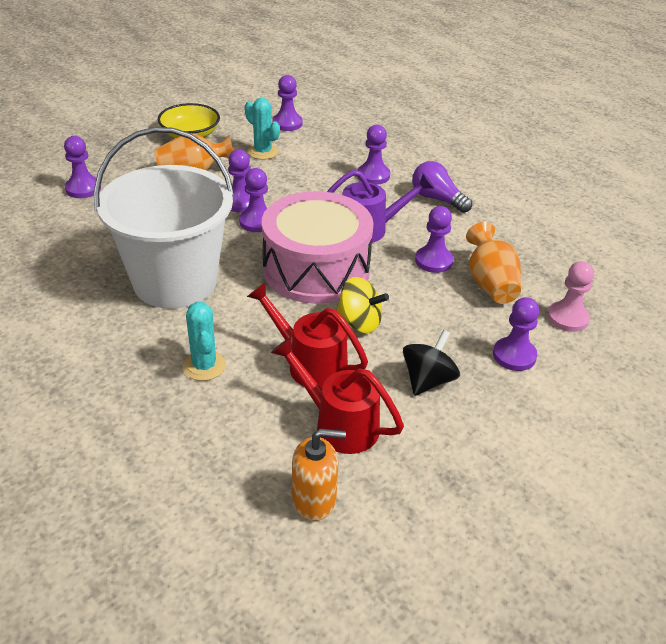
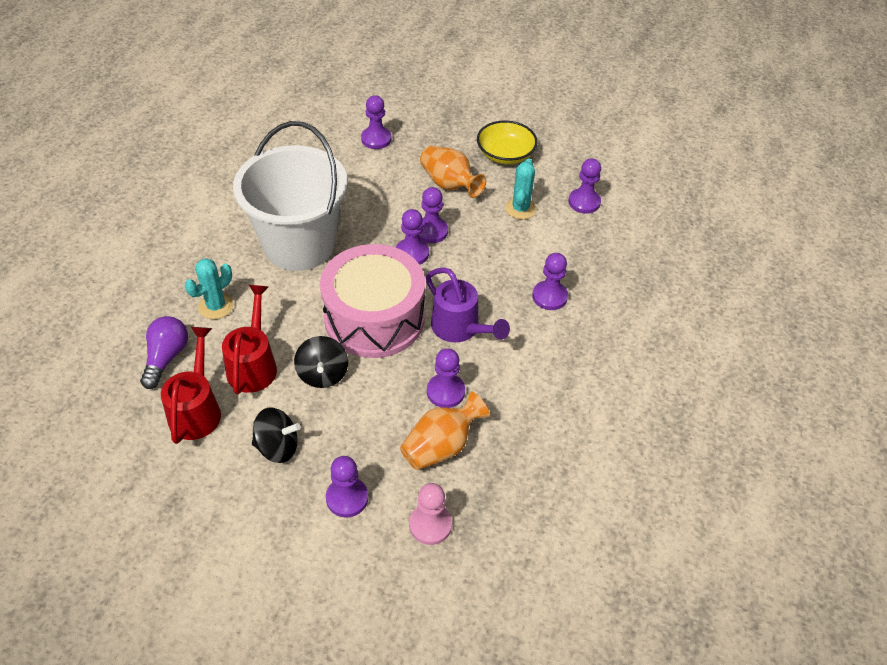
camera: 60 degrees right, 10 degrees up
(314, 499) = (115, 426): orange soap dispenser -> none
(359, 322) = (323, 374): yellow spinning top -> black spinning top
(437, 199) = (550, 358): purple light bulb -> purple light bulb (166, 358)

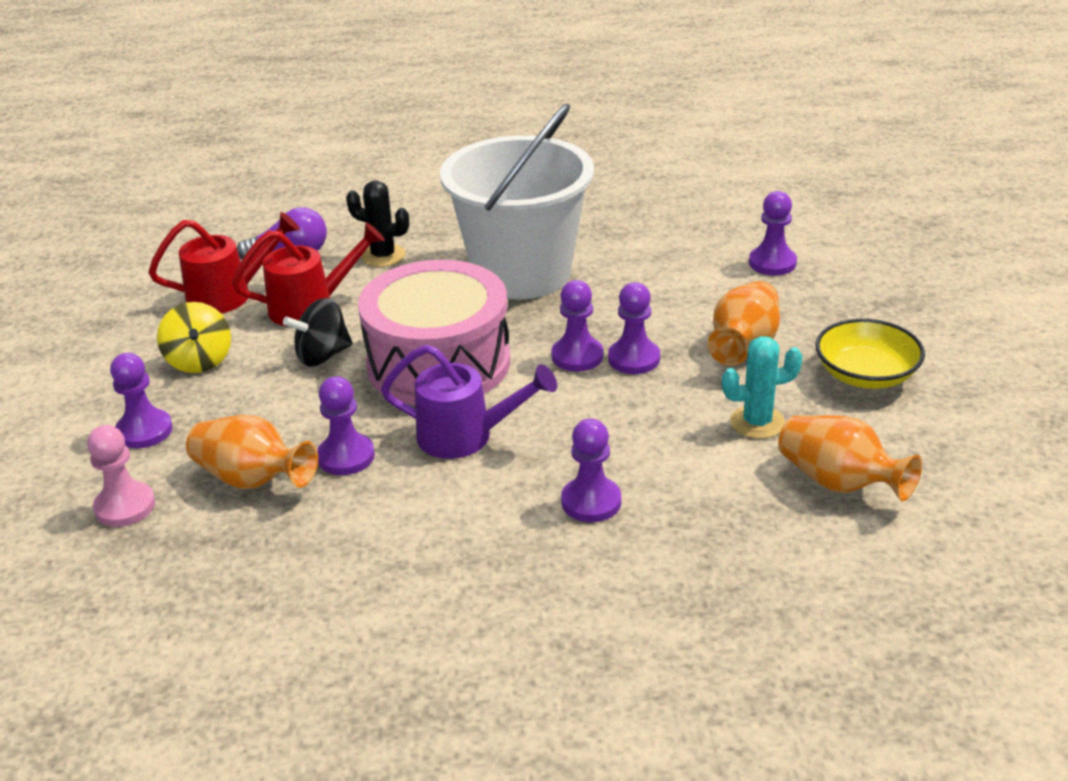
camera: 70 degrees right, 15 degrees down
(216, 306) = (383, 256): turquoise cactus -> black cactus
(277, 447) = (199, 361): black spinning top -> yellow spinning top
(460, 329) = (466, 436): purple watering can -> purple watering can turned 105 degrees counterclockwise
(584, 202) = (839, 482): purple pawn -> orange vase

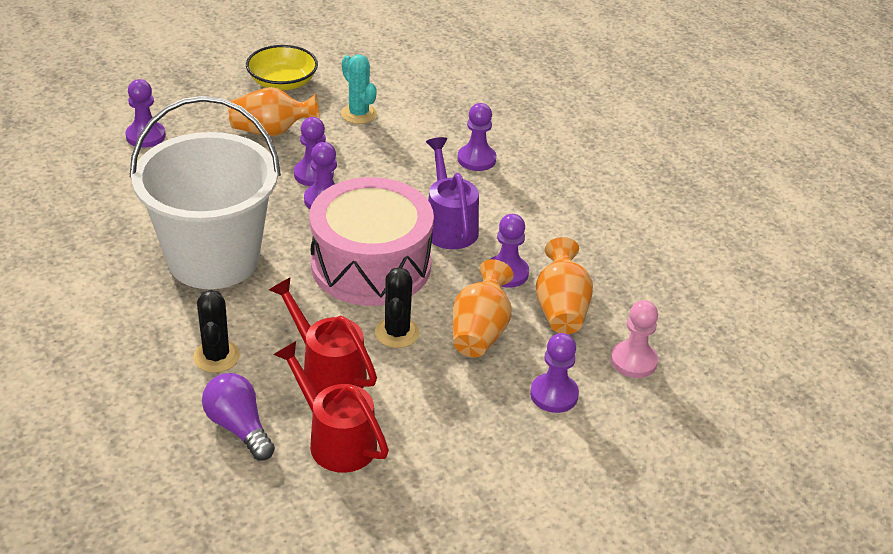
camera: 120 degrees left, 5 degrees up
(199, 361) = (447, 408): yellow spinning top -> none
(323, 356) = (397, 333): black spinning top -> black cactus
(839, 482) = (399, 80): orange vase -> orange vase (480, 331)

